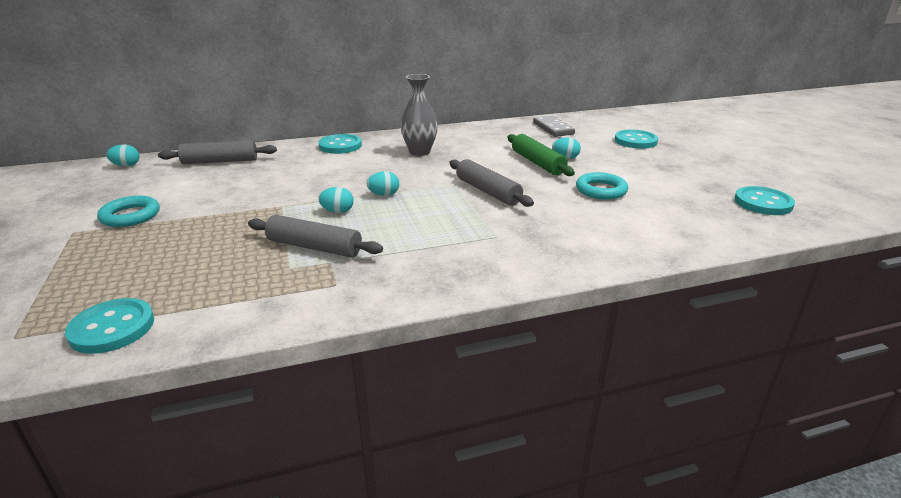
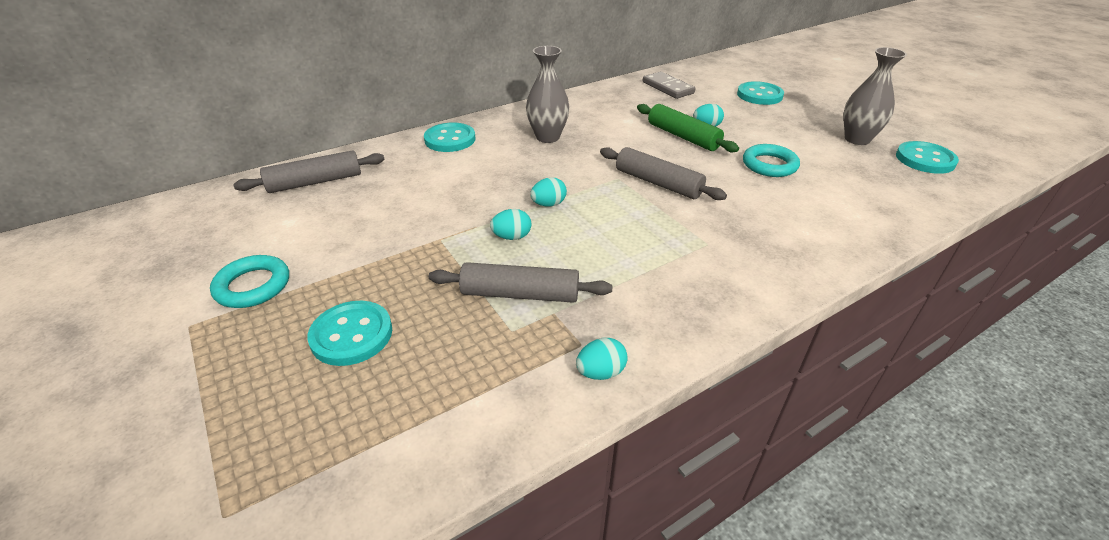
camera: 15 degrees left, 10 degrees up
(112, 328) = (351, 470): turquoise button -> turquoise button (351, 335)
(126, 165) = (191, 206): turquoise egg -> turquoise egg (600, 372)
(705, 181) = (857, 139): none -> grey vase

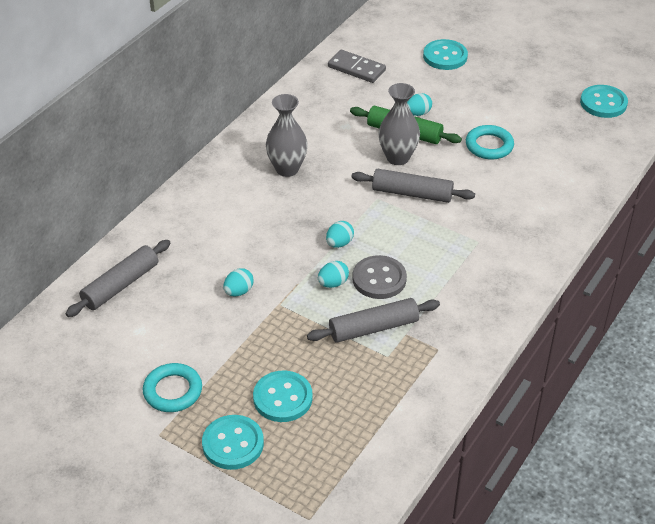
camera: 25 degrees left, 5 degrees up
(450, 139) = (199, 199): turquoise button -> turquoise button (233, 444)
(565, 247) = (379, 279): none -> grey button
(600, 372) = (461, 363): turquoise egg -> turquoise egg (239, 291)
(857, 139) = (546, 93): grey vase -> grey vase (397, 158)

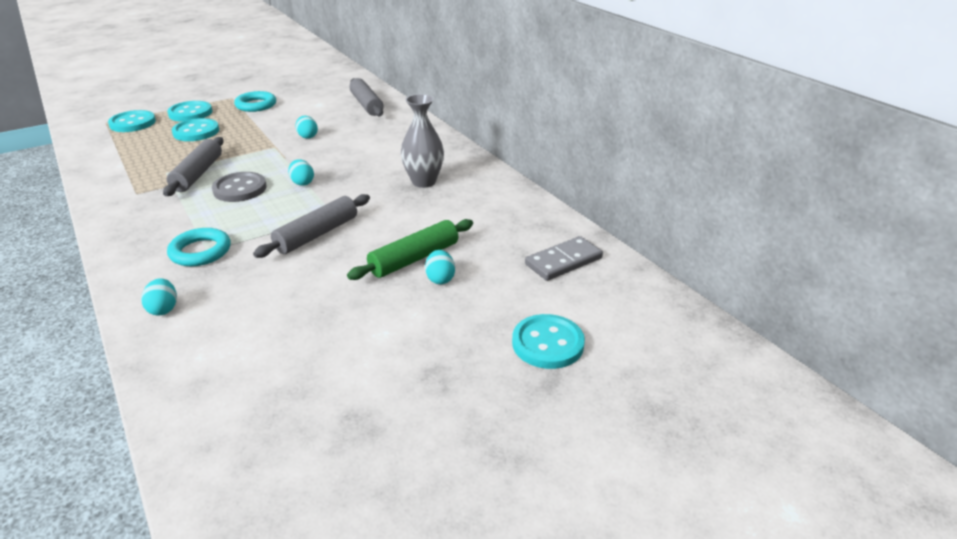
camera: 115 degrees right, 10 degrees down
(333, 283) = (264, 170): turquoise egg -> turquoise egg (163, 309)
(397, 158) = (378, 242): grey vase -> none
(489, 146) = (331, 312): turquoise ring -> turquoise ring (200, 251)
(603, 103) = (301, 479): turquoise button -> turquoise button (133, 123)

